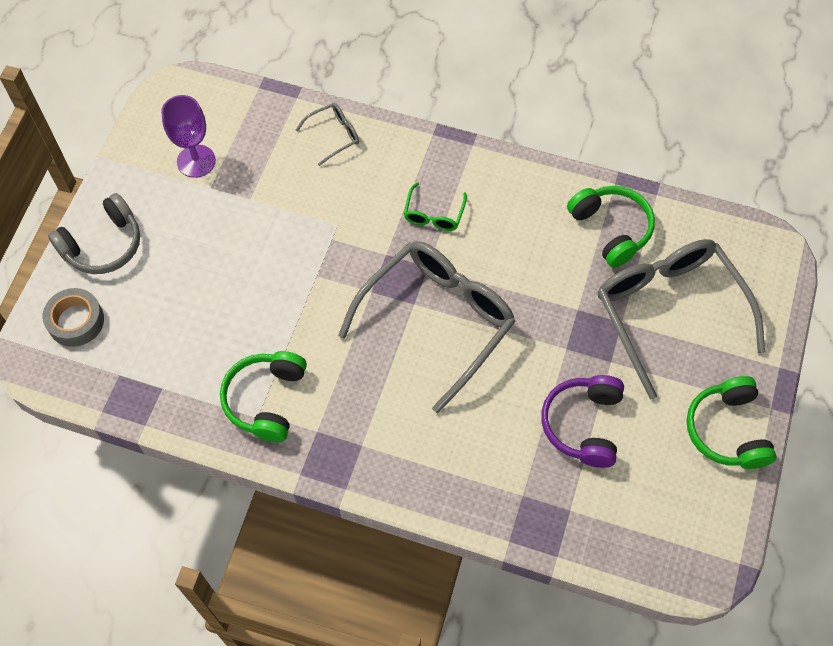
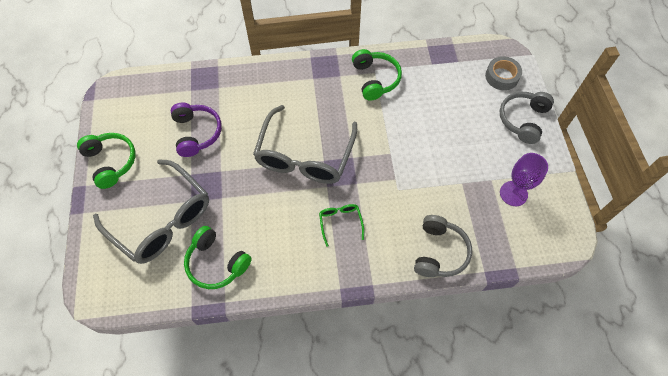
camera: 155 degrees right, 0 degrees up
(334, 135) = (439, 252): grey glasses -> grey headphones

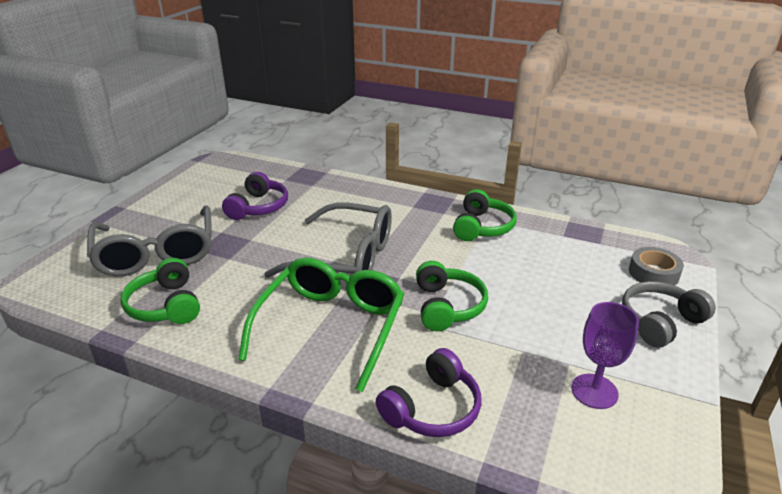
camera: 30 degrees right, 30 degrees down
(111, 162) = (164, 201): green headphones -> green headphones (447, 306)
(304, 156) = (346, 258): grey glasses -> grey glasses turned 120 degrees counterclockwise
(340, 222) = (331, 326): green glasses -> green glasses, size x2.34
(439, 252) = (432, 408): grey headphones -> purple headphones

